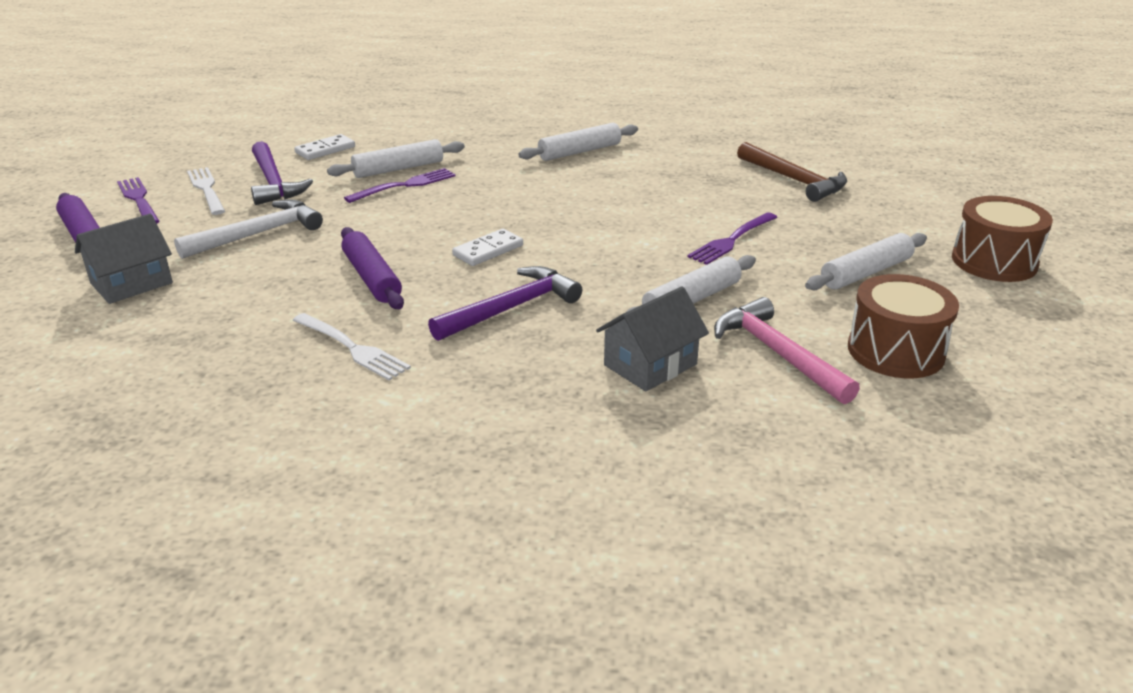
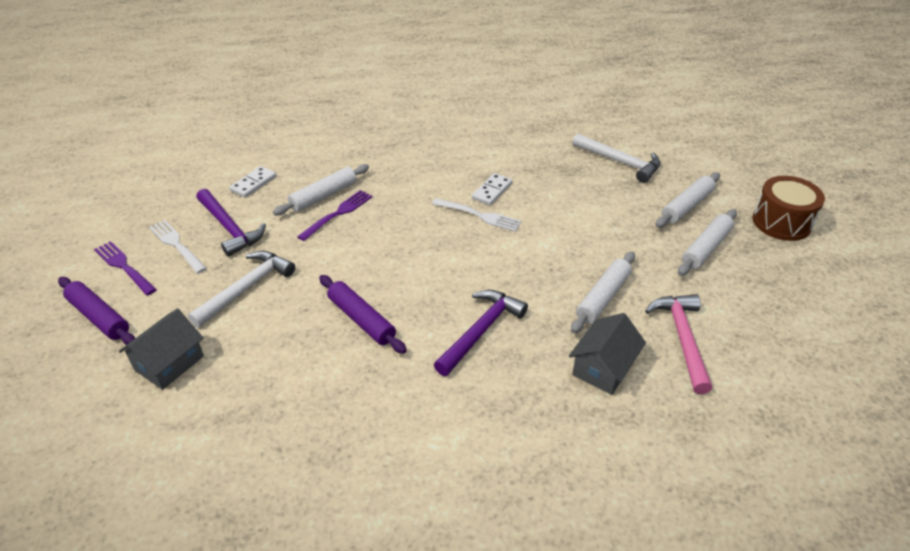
camera: 15 degrees left, 10 degrees up
(352, 348) = (383, 397): white fork -> white fork (480, 215)
(488, 250) = (435, 274): white domino -> white domino (492, 191)
(579, 151) = (454, 155): white rolling pin -> white rolling pin (686, 206)
(731, 240) = (604, 232): purple fork -> none
(777, 354) = (682, 339): pink hammer -> pink hammer turned 45 degrees clockwise
(794, 180) = (620, 162): brown hammer -> white hammer
(895, 351) = (755, 320): brown drum -> none

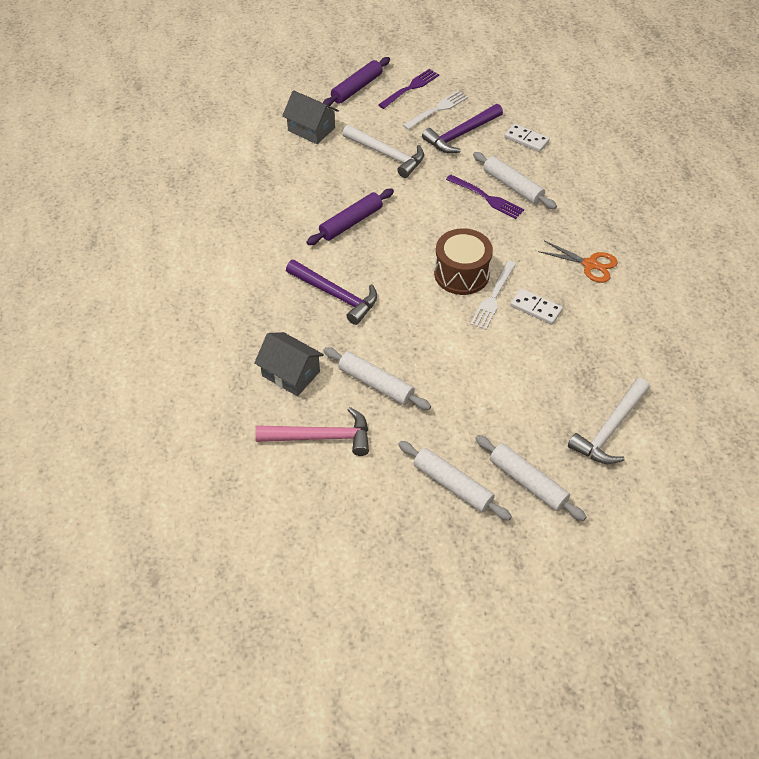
camera: 90 degrees right, 10 degrees up
(437, 158) = (590, 264): none -> orange scissors
(781, 222) = (505, 576): brown drum -> brown drum (461, 274)

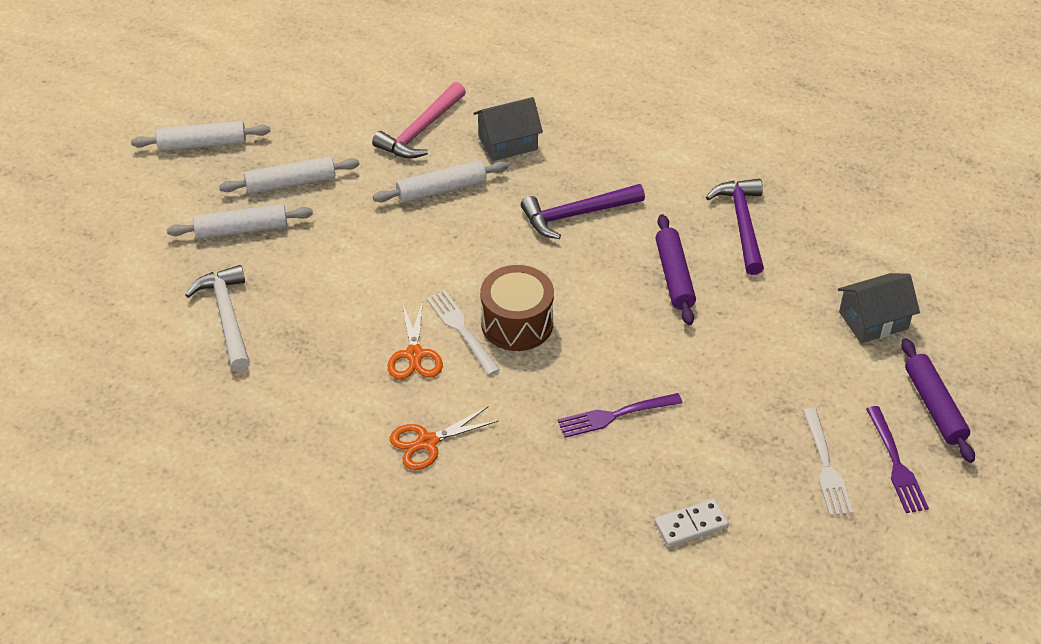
camera: 125 degrees right, 5 degrees down
(387, 155) = (769, 365): white hammer -> none
(461, 134) = (754, 460): purple hammer -> purple hammer (742, 224)
(513, 186) = (614, 453): white rolling pin -> white rolling pin (202, 144)
(536, 308) = (414, 355): white domino -> orange scissors

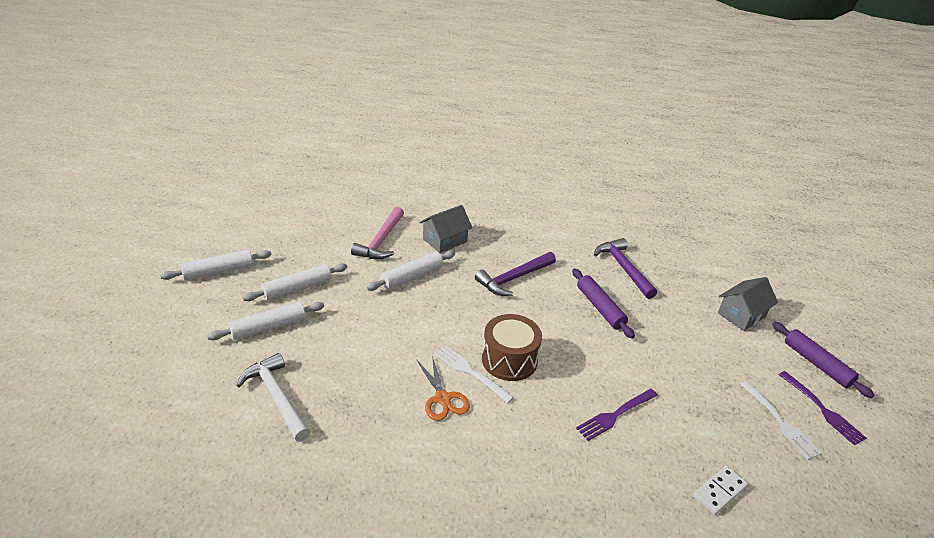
camera: 20 degrees left, 10 degrees down
(427, 442) = (484, 469): orange scissors -> none

